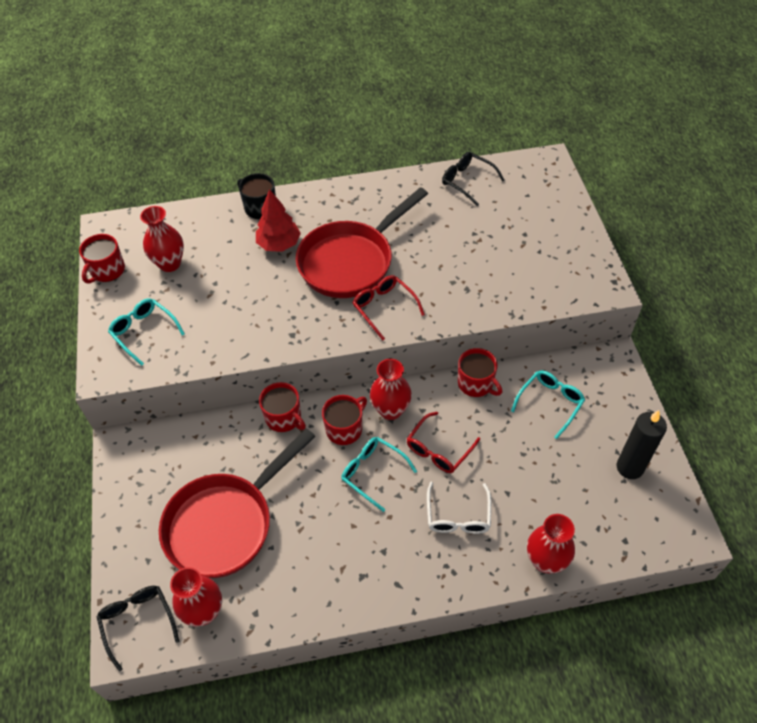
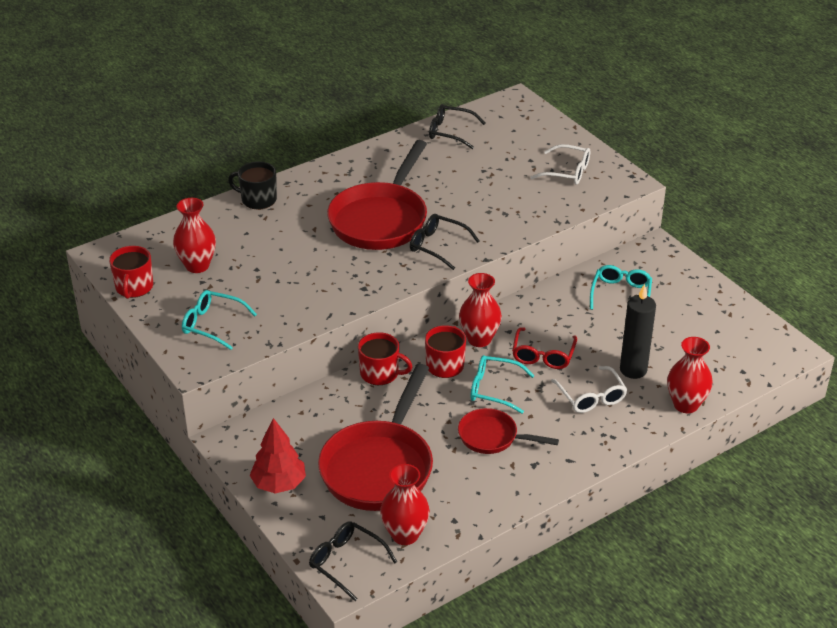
camera: 25 degrees left, 15 degrees down
(279, 244) = (299, 223): red tree -> red tree (279, 484)
(342, 528) = (492, 437): none -> red pan
(384, 308) = (437, 246): red glasses -> black glasses
(476, 384) = (545, 298): red mug -> none
(552, 258) = (567, 172): none -> white glasses
(629, 467) = (716, 320): black candle -> black candle (633, 370)

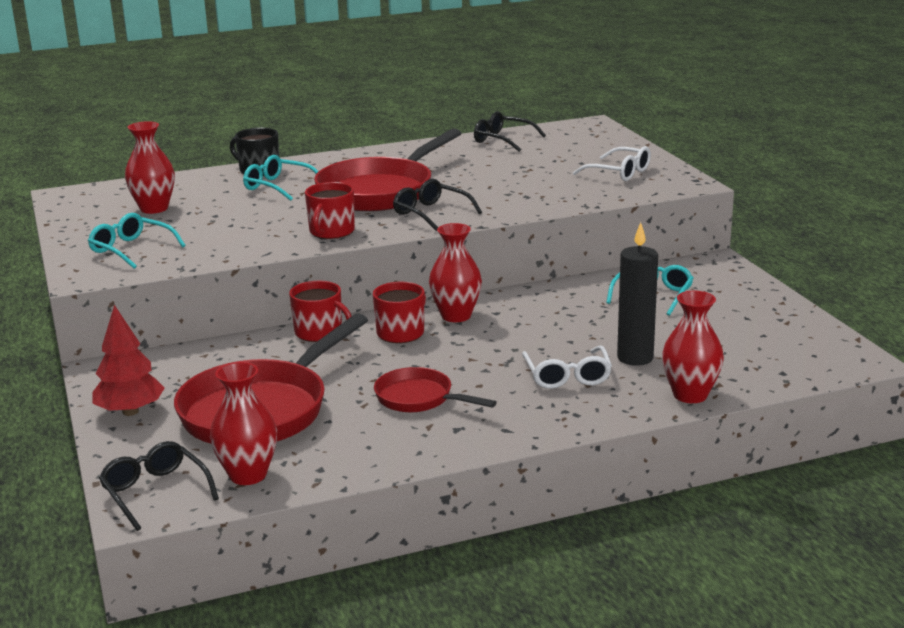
camera: 15 degrees right, 15 degrees down
(134, 287) = (74, 218): red mug -> red mug (331, 232)
(494, 389) = (447, 358): turquoise glasses -> turquoise glasses (278, 186)
(543, 355) = (526, 335): red glasses -> none

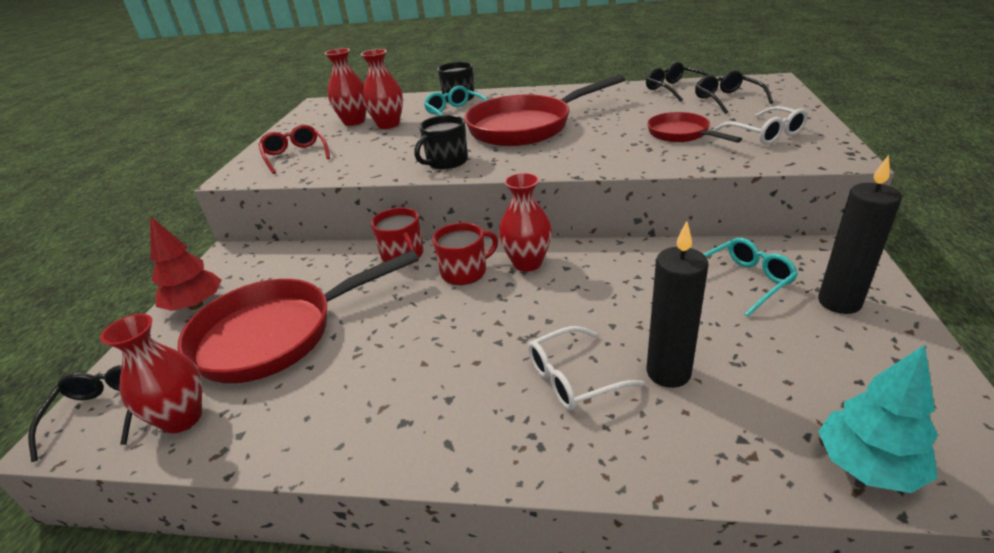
camera: 30 degrees right, 10 degrees up
(131, 249) = (295, 155): turquoise glasses -> red glasses
(331, 232) = (446, 162): red mug -> black mug
(419, 399) = (407, 363): red pan -> red pan (681, 134)
(431, 213) = (545, 155): black glasses -> black glasses (727, 99)
(567, 376) = (573, 378): white glasses -> white glasses turned 45 degrees clockwise
(690, 395) = (702, 463): red vase -> red vase (388, 124)
(728, 295) = (839, 302): none -> black candle
(786, 372) = (867, 466): none -> turquoise tree

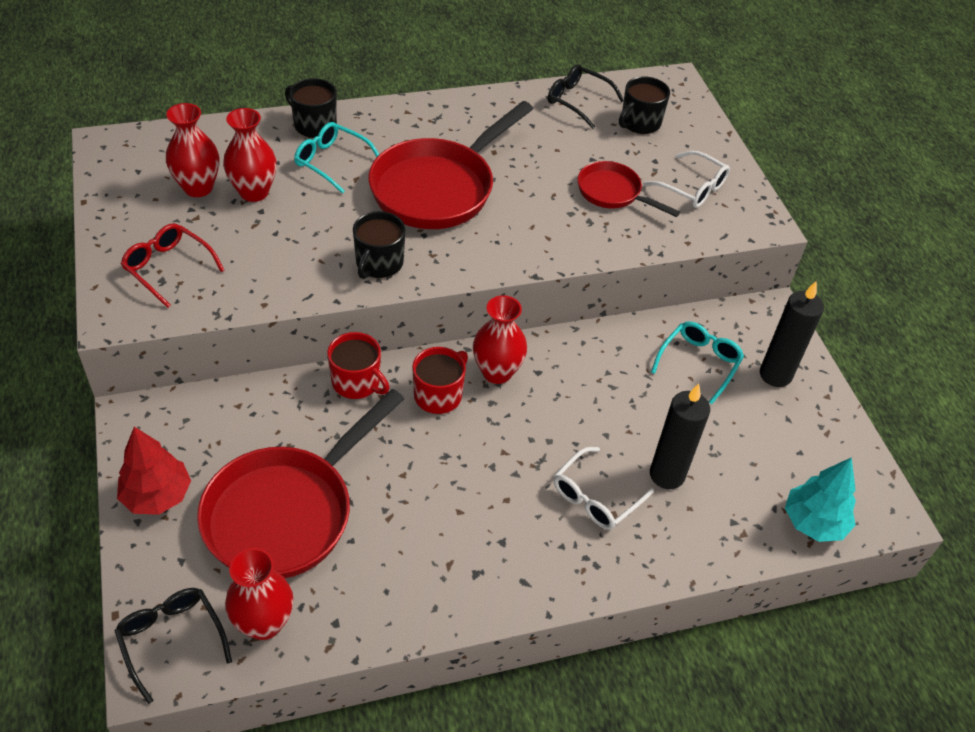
camera: 30 degrees left, 15 degrees up
(727, 99) = (639, 123): black glasses -> black mug

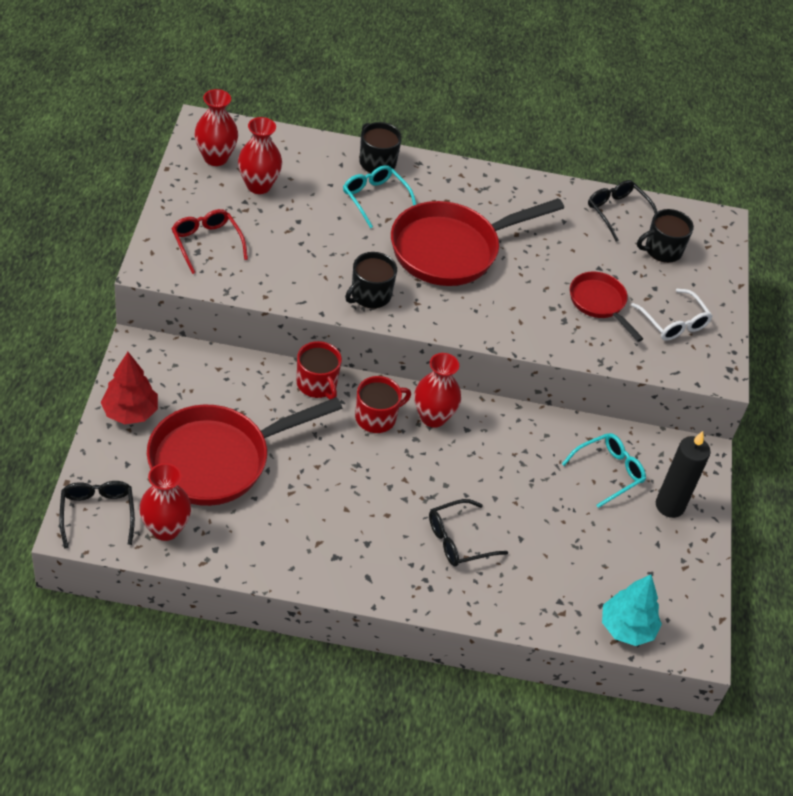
camera: 20 degrees right, 0 degrees up
(254, 192) = (300, 204): red vase -> red vase (215, 158)
(595, 497) = (458, 540): white glasses -> black glasses
(667, 475) = (526, 546): black candle -> none

